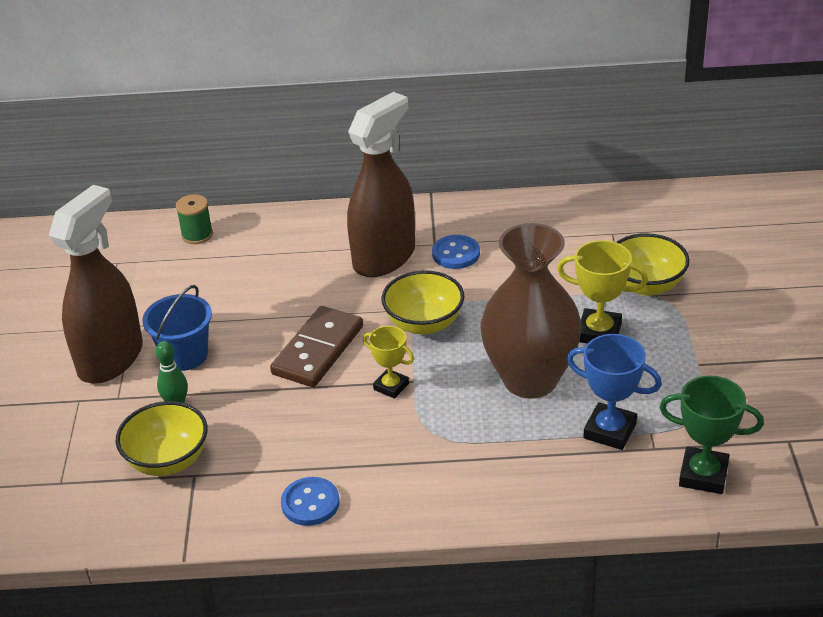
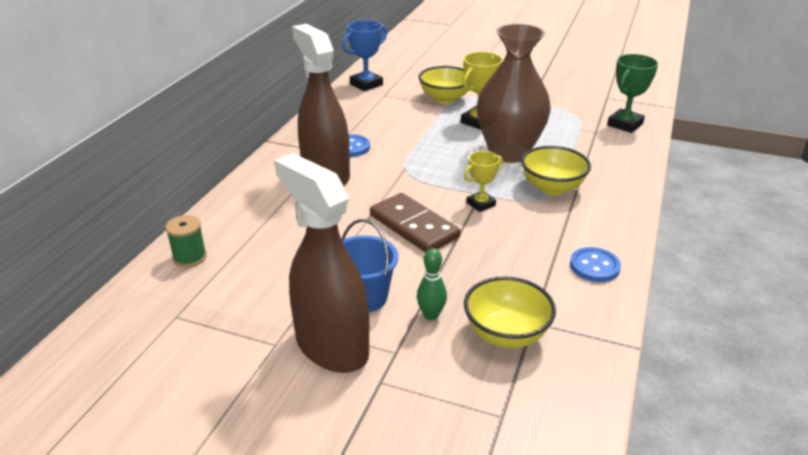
camera: 70 degrees left, 5 degrees down
(424, 323) = (419, 176): yellow bowl -> yellow bowl (552, 188)
(610, 431) = (573, 140): blue trophy -> blue trophy (366, 84)

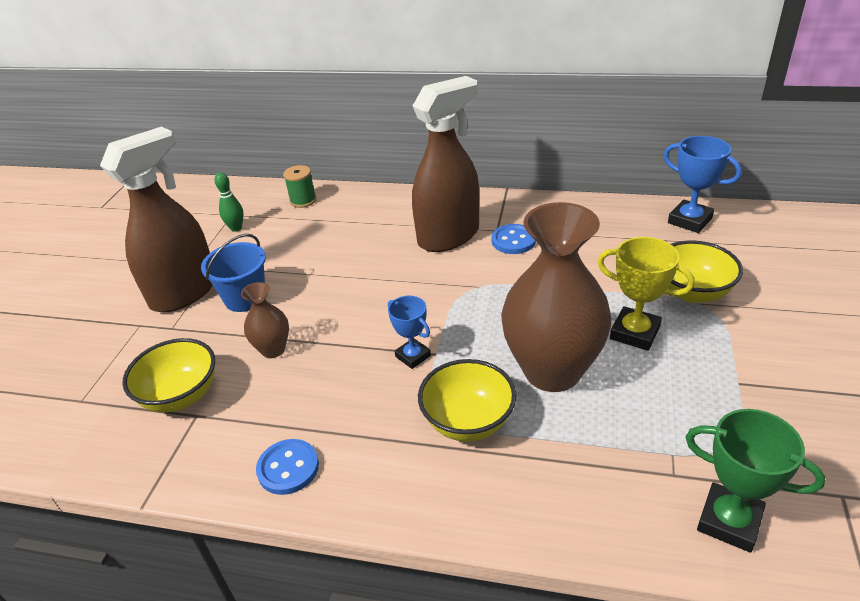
camera: 85 degrees right, 5 degrees up
(414, 226) = (359, 311): brown domino -> none
(431, 315) = (216, 342): green bowling pin -> green bowling pin (236, 228)
(453, 276) = (273, 349): none -> brown vase
(481, 204) = (413, 356): yellow trophy -> blue trophy

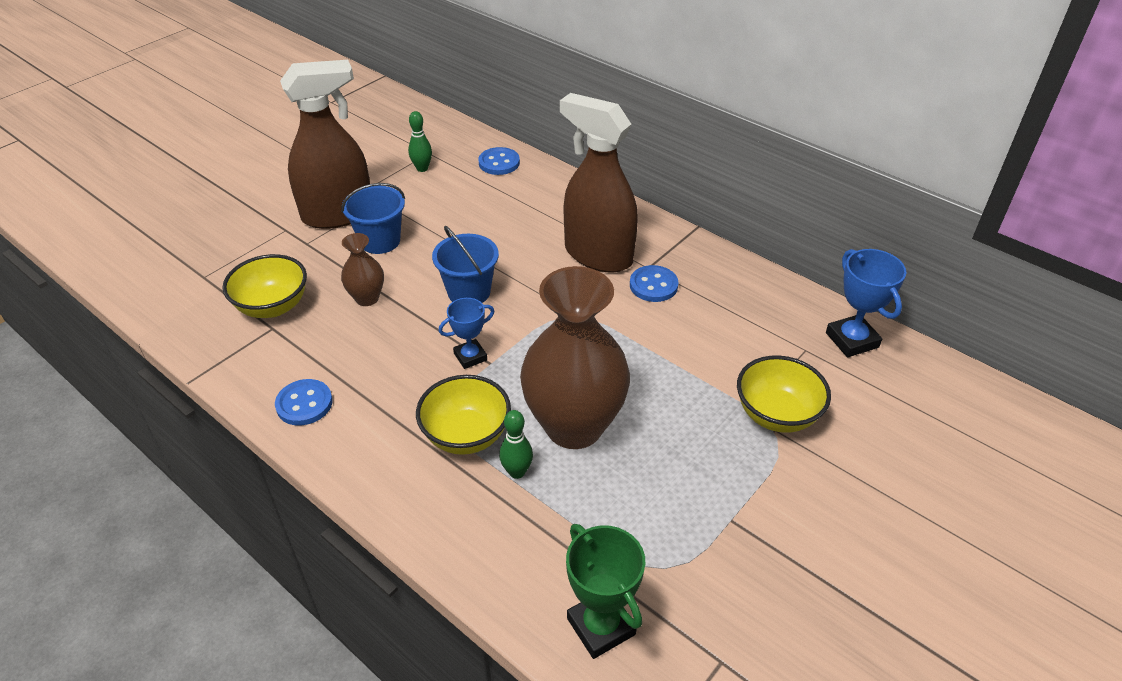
camera: 25 degrees right, 5 degrees up
(303, 200) = (499, 163): green spool -> blue button
(365, 306) = (469, 292): none -> blue bucket
(413, 356) = (470, 356): blue trophy -> blue trophy turned 75 degrees clockwise
(449, 236) = (598, 255): brown spray bottle -> brown spray bottle turned 135 degrees counterclockwise
(540, 430) = (517, 472): none -> green bowling pin
(634, 333) = (681, 427): yellow trophy -> none

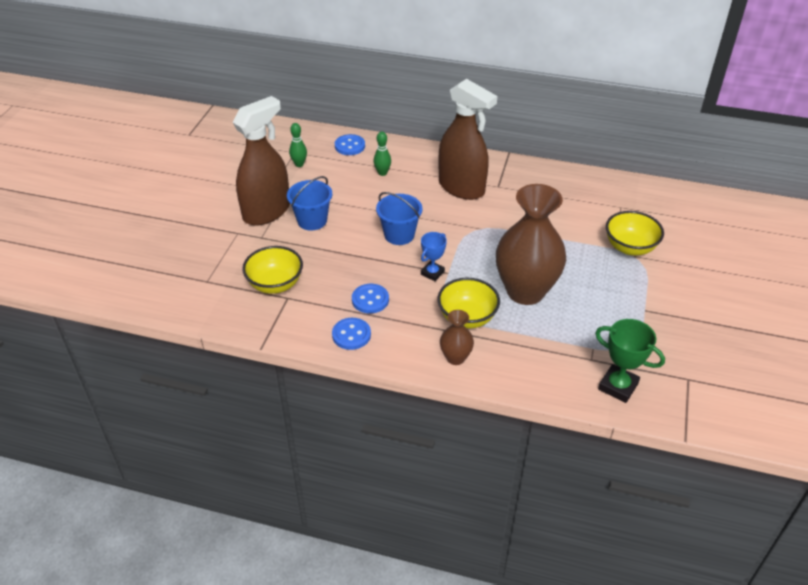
camera: 25 degrees left, 0 degrees up
(367, 298) = (335, 259): brown vase -> brown vase (455, 358)
(517, 472) = (512, 327): green bowling pin -> green bowling pin (382, 173)
(598, 255) = (462, 188): brown spray bottle -> brown spray bottle turned 150 degrees counterclockwise
(653, 285) = (509, 196): blue button -> blue button (370, 300)
(852, 340) = (641, 193): blue trophy -> none

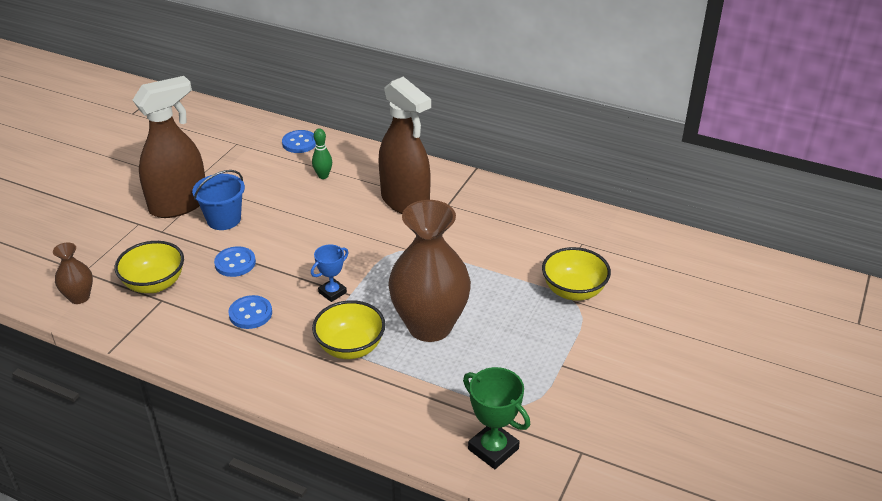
camera: 10 degrees right, 5 degrees down
(299, 164) = (236, 157): green bowling pin -> none
(351, 335) = (213, 350): blue button -> blue button (235, 263)
(399, 235) = (313, 246): blue bucket -> none
(455, 358) = (318, 390): brown vase -> brown vase (79, 297)

